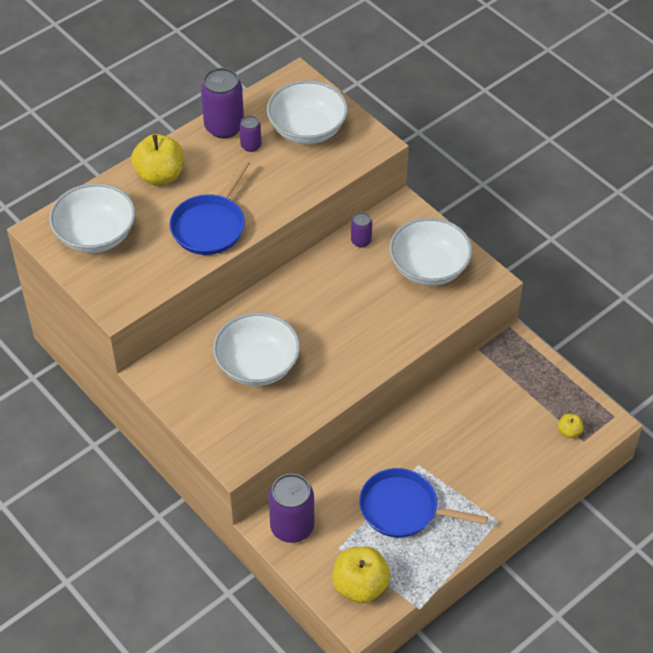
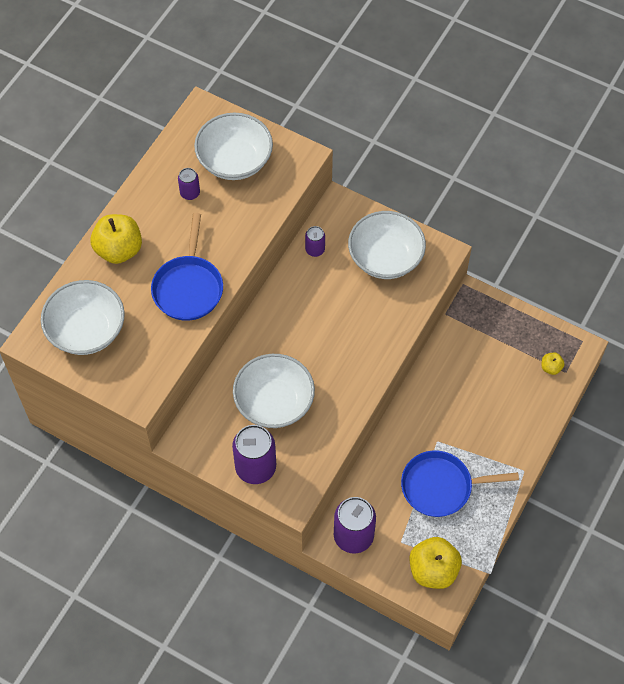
camera: 20 degrees left, 10 degrees up
(224, 127) = (157, 181): purple can -> purple can (255, 467)

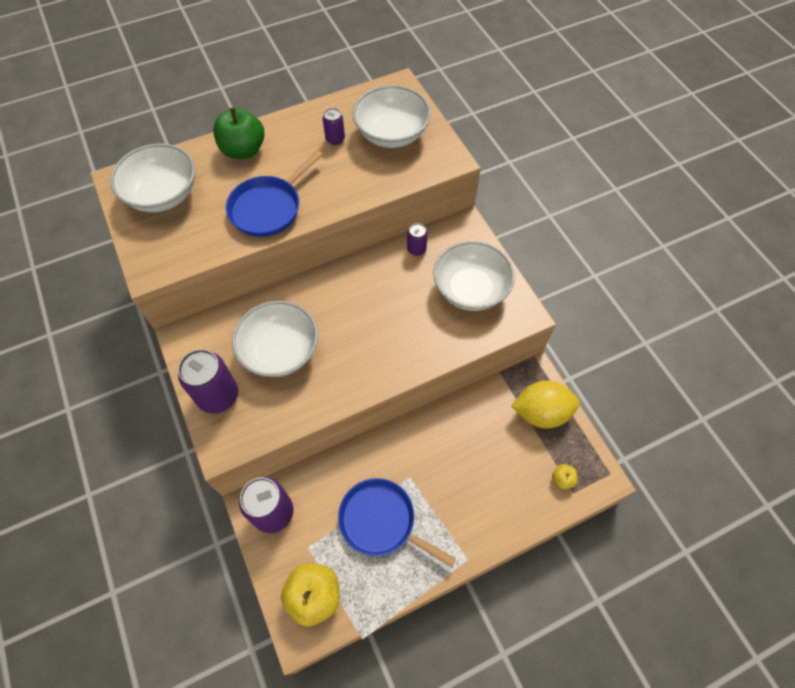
camera: 35 degrees right, 0 degrees up
(119, 250) = (243, 150): yellow apple -> green apple
(500, 326) = (541, 412): none -> yellow lemon

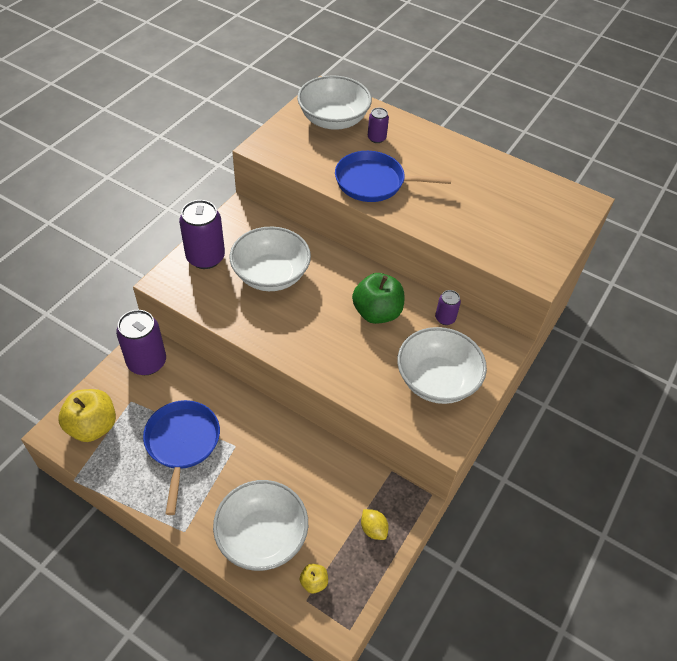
camera: 55 degrees right, 10 degrees down
(243, 150) = (416, 141): green apple -> green apple (377, 312)
(335, 139) = (482, 188): purple can -> purple can (376, 138)
(391, 134) = (525, 221): white bowl -> white bowl (262, 536)
(541, 412) = (373, 529): yellow lemon -> yellow lemon, size x0.48

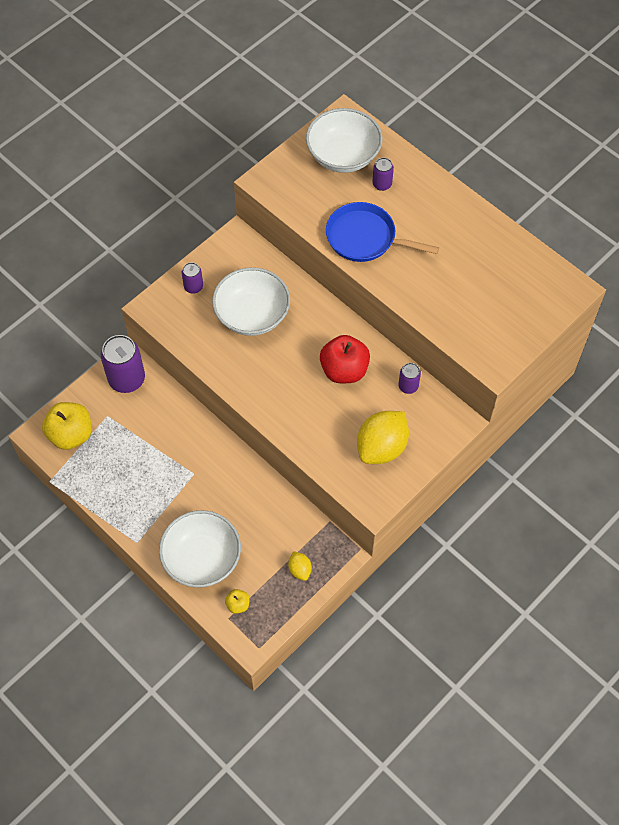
camera: 15 degrees right, 10 degrees up
(182, 443) = (147, 464): blue pan -> none
(205, 257) = (193, 287): purple can -> purple can, size x0.52
(377, 312) = (344, 370): green apple -> red apple
(437, 380) = (382, 447): white bowl -> yellow lemon

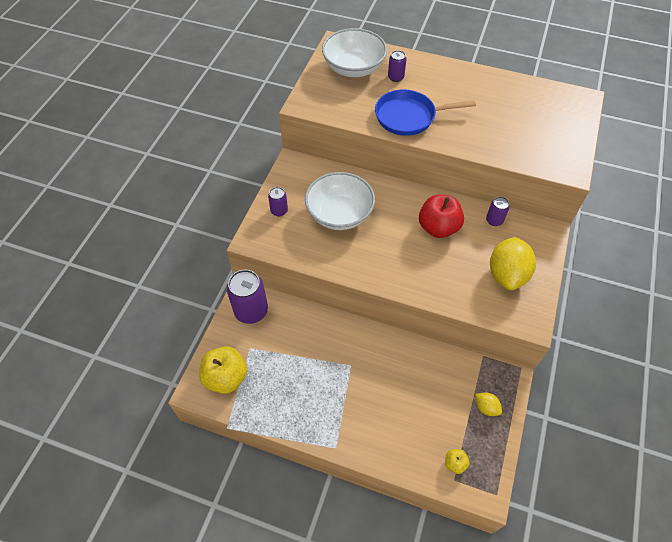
camera: 25 degrees left, 5 degrees down
(202, 558) = (400, 436): white bowl -> none

